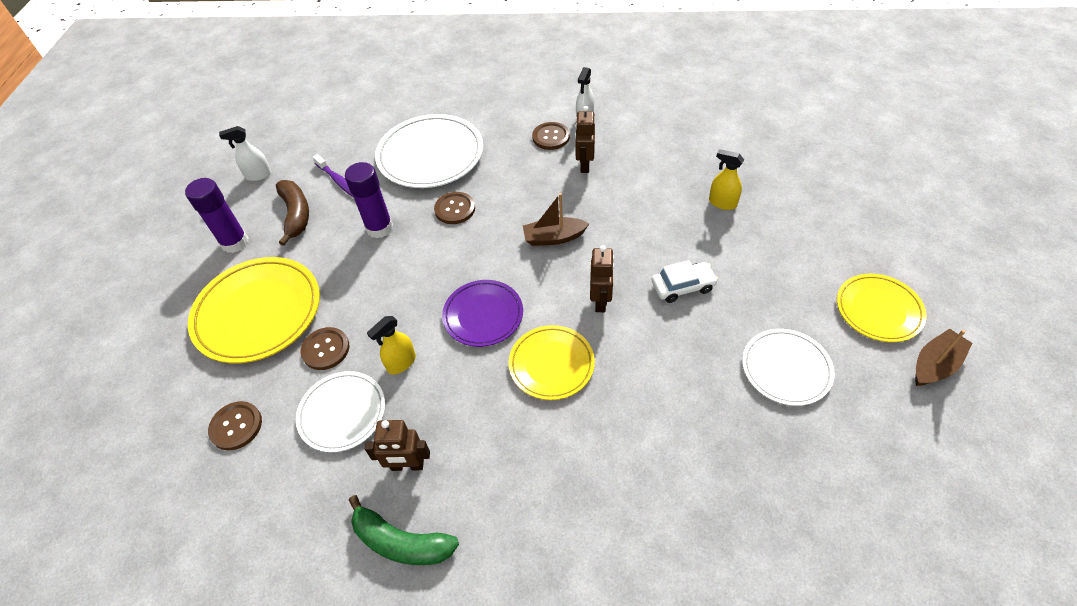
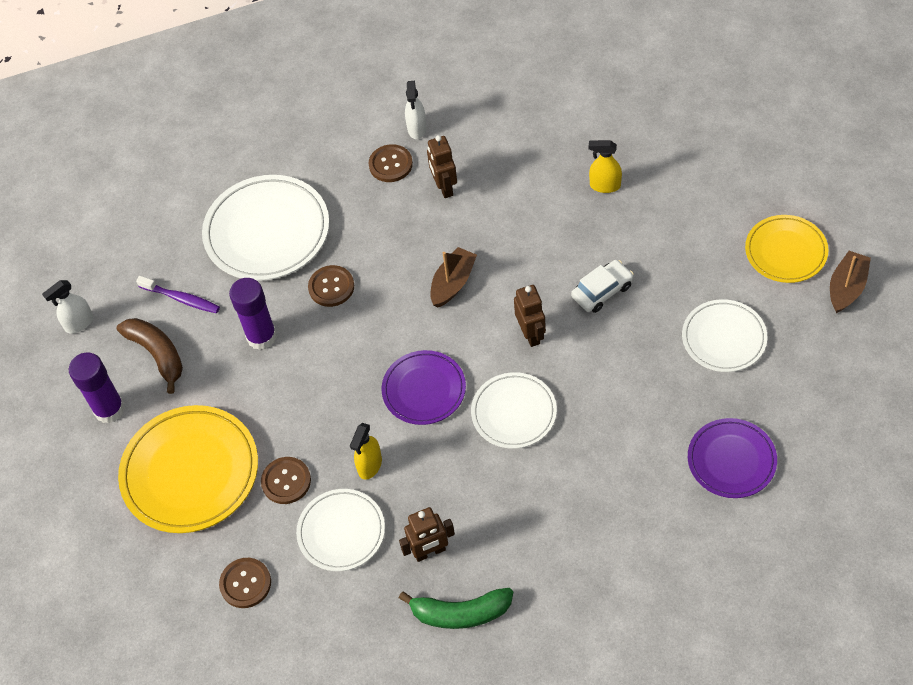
camera: 20 degrees left, 5 degrees up
(551, 364) = (514, 413): yellow plate -> white plate
(554, 237) = (453, 283): brown boat -> brown boat turned 150 degrees clockwise
(749, 496) = (731, 460): none -> purple plate

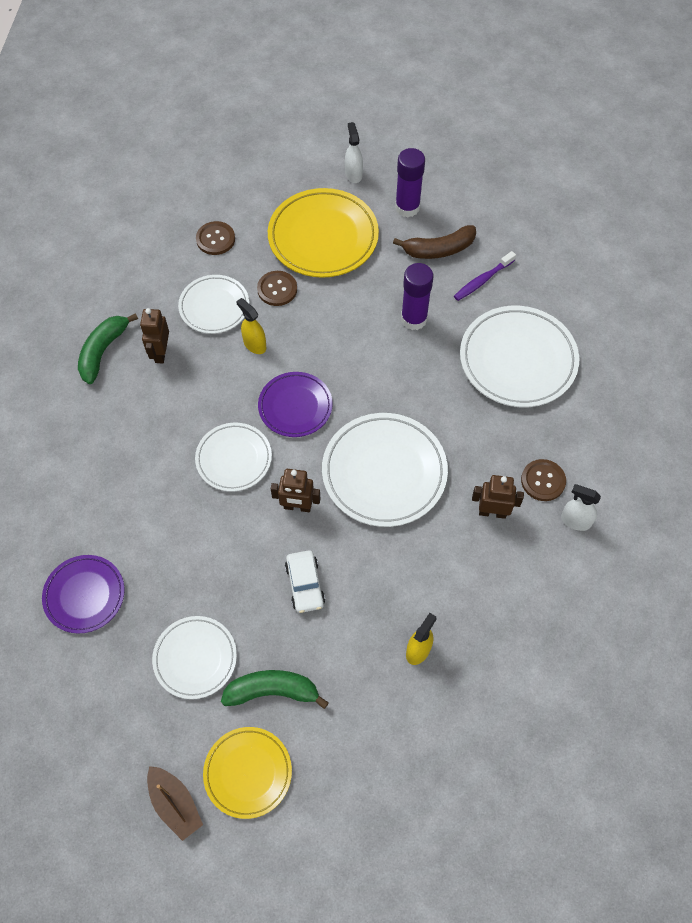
camera: 110 degrees right, 5 degrees up
(79, 323) = (497, 211): white spray bottle -> white spray bottle (353, 174)
(331, 287) = (433, 383): brown button -> none
(453, 283) = (384, 472): brown boat -> white plate
(710, 268) = (272, 691): none -> green banana

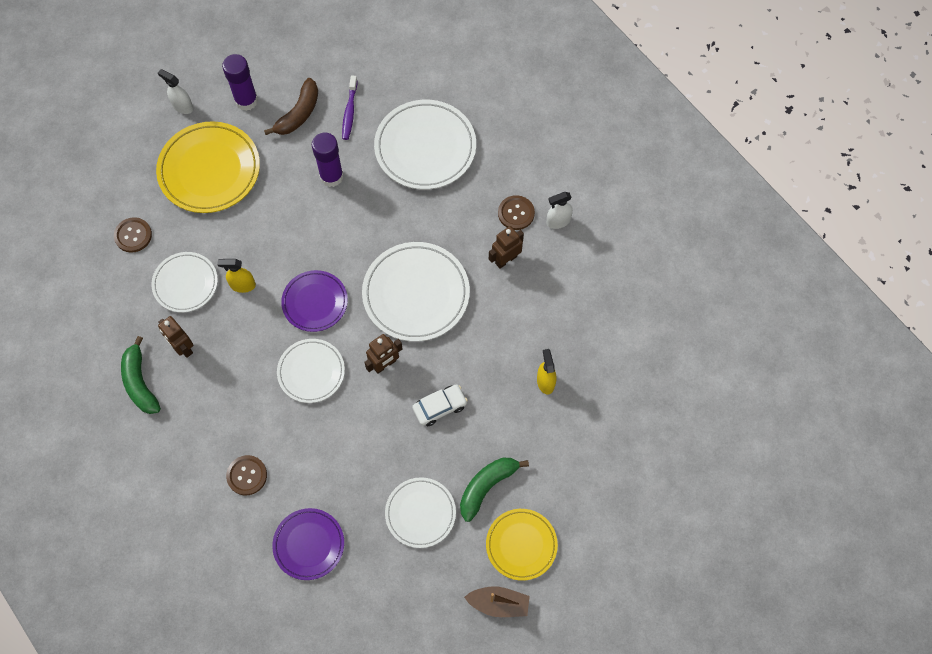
camera: 45 degrees left, 5 degrees up
(277, 289) = (217, 234): brown button -> brown button (247, 475)
(305, 585) = (440, 407): white car -> white car turned 60 degrees counterclockwise

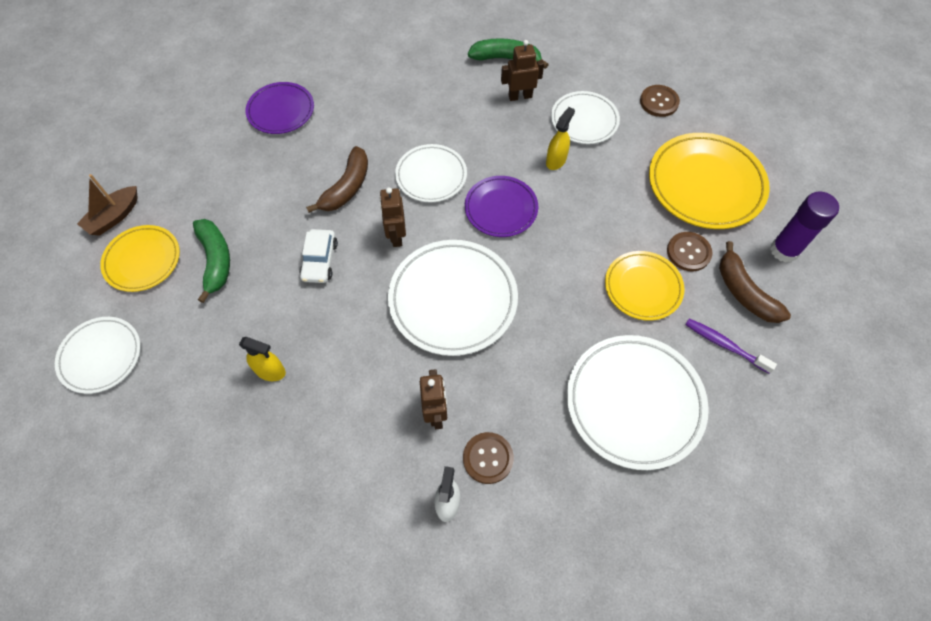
camera: 120 degrees right, 5 degrees down
(182, 106) = (800, 192): white spray bottle -> none
(247, 475) = (371, 95): brown button -> brown button (688, 252)
(331, 176) = (643, 287): purple glue stick -> yellow plate
(360, 431) = (347, 187): none -> brown banana
(420, 513) = (238, 197): white plate -> white plate (101, 356)

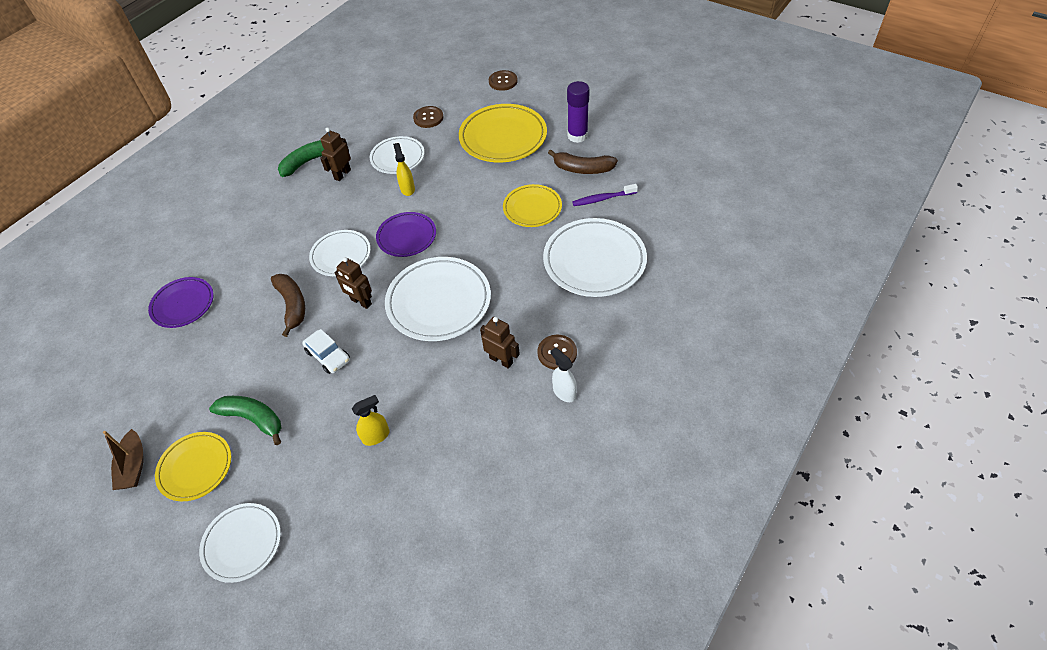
camera: 45 degrees left, 10 degrees down
(688, 252) = (534, 174): brown button -> brown button (503, 81)

